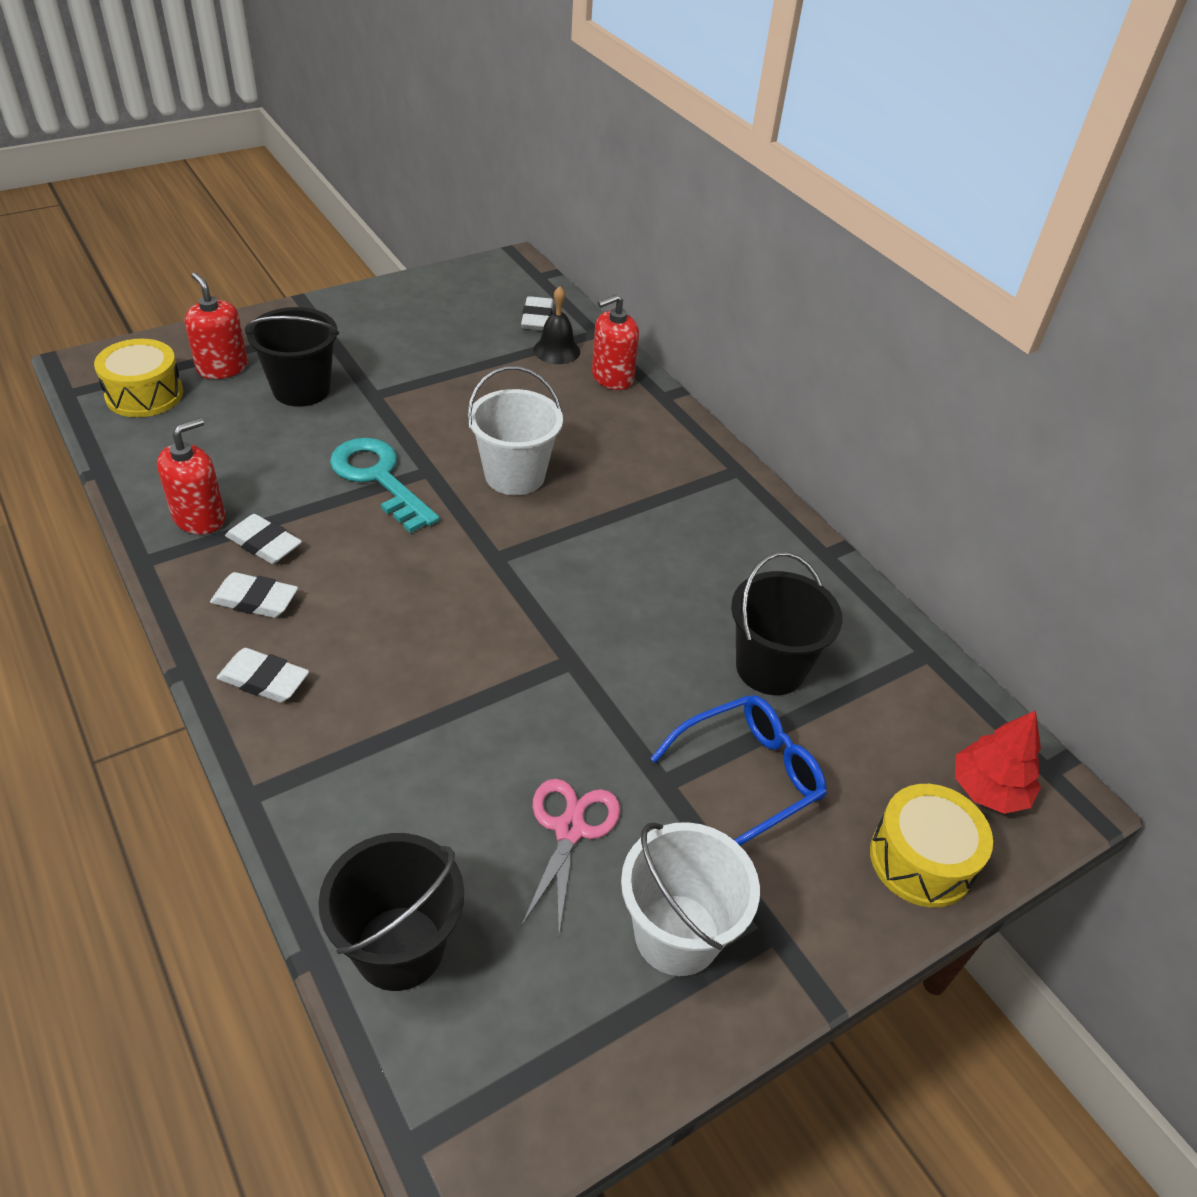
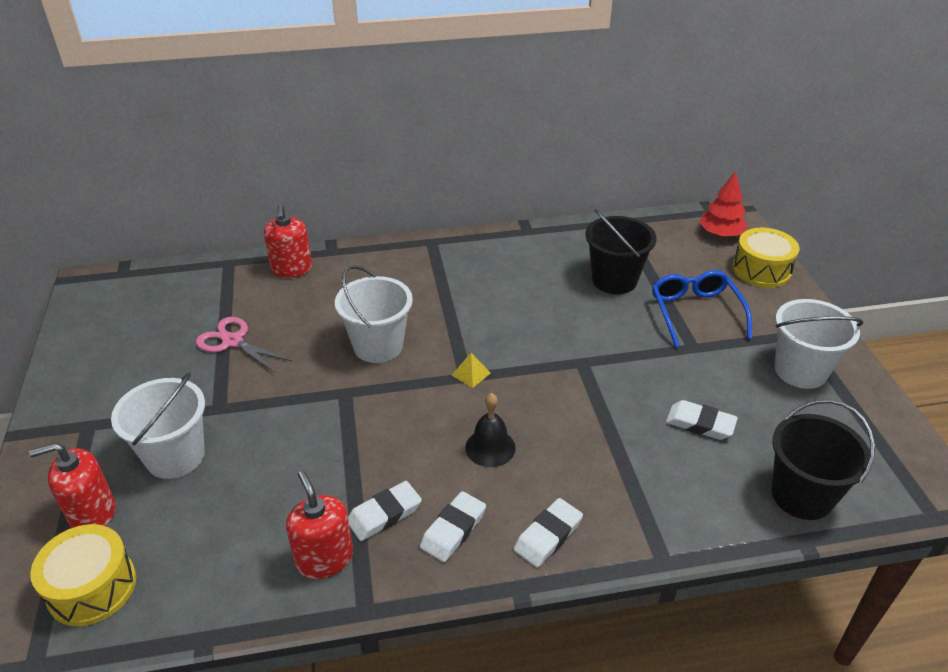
camera: 65 degrees left, 5 degrees down
(301, 389) = (175, 456): black bucket -> white bucket
(378, 478) = (338, 425): turquoise key -> none
(501, 561) = (471, 374): none -> yellow pyramid
(537, 318) = (183, 288): white eraser -> white eraser (700, 424)
(556, 350) = (236, 288): black bell -> black bell (490, 447)
(569, 829) = (721, 396): pink scissors -> pink scissors (233, 341)

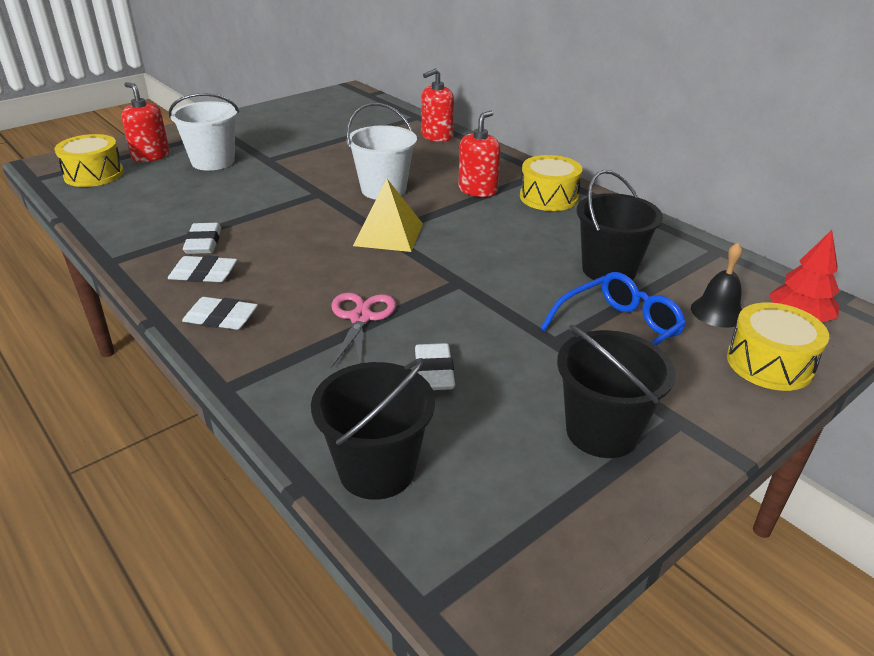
camera: 60 degrees right, 5 degrees down
(233, 341) = (336, 143): pink scissors -> pink scissors (360, 318)
(324, 558) = (149, 234): red soap dispenser -> red soap dispenser (478, 190)
(384, 514) = (203, 243): white eraser -> white eraser turned 60 degrees clockwise
(471, 374) = (388, 234): yellow pyramid -> yellow pyramid, size x2.13
(479, 258) = (548, 197): none -> yellow drum
(490, 447) = (306, 266): black bell -> black bell (717, 312)
(800, 370) = (602, 432): white bucket -> black bucket

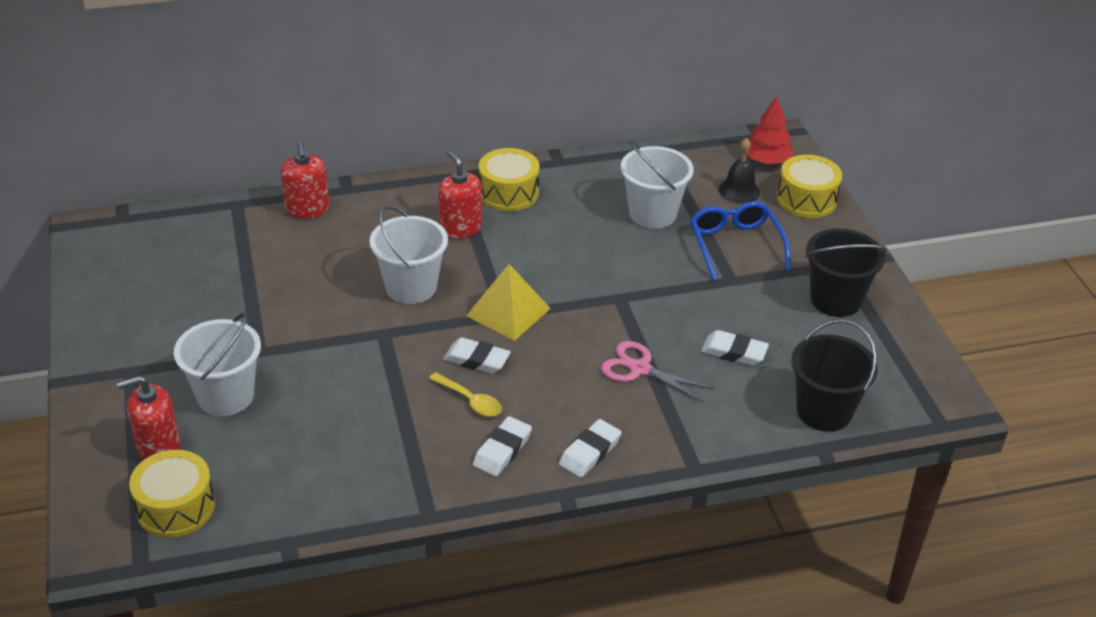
camera: 65 degrees left, 5 degrees up
(203, 243) = (436, 439): white eraser -> white eraser (477, 360)
(260, 245) = (470, 401): none -> yellow spoon
(609, 270) = (652, 213): black bucket -> white bucket

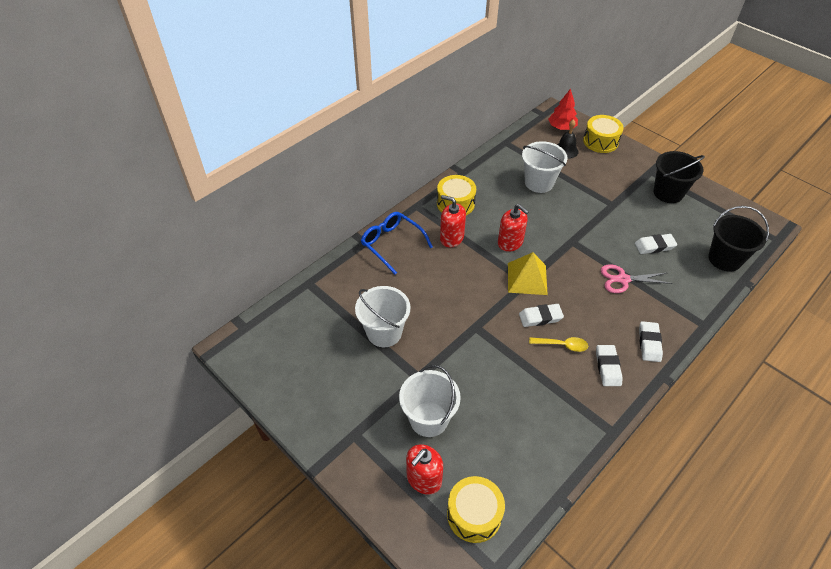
camera: 30 degrees left, 10 degrees up
(307, 209) = (354, 266): red soap dispenser -> red soap dispenser (510, 242)
(411, 287) = (462, 289): white bucket -> white bucket (384, 332)
(735, 245) = (595, 183): blue glasses -> blue glasses (392, 244)

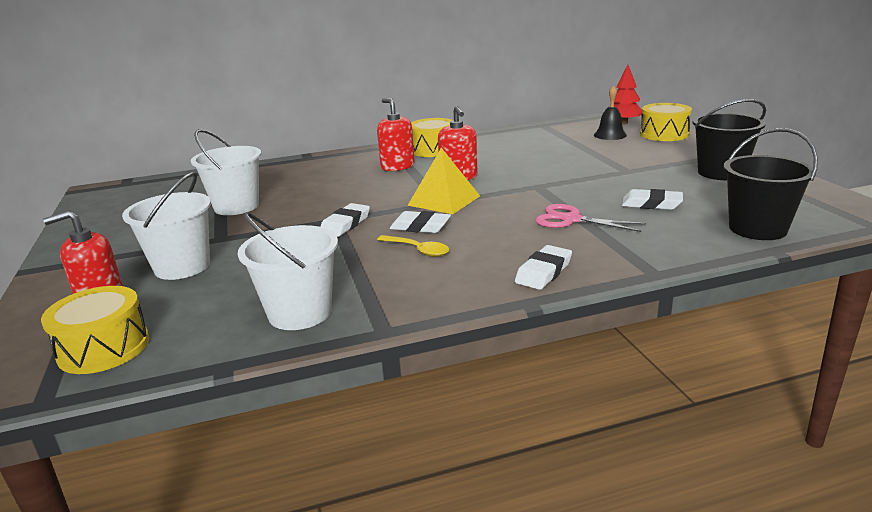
camera: 30 degrees right, 25 degrees down
(392, 244) = (331, 162): blue glasses -> none
(539, 183) = (548, 149): white bucket -> white bucket (299, 313)
(607, 367) = (454, 278): white eraser -> white eraser (345, 224)

